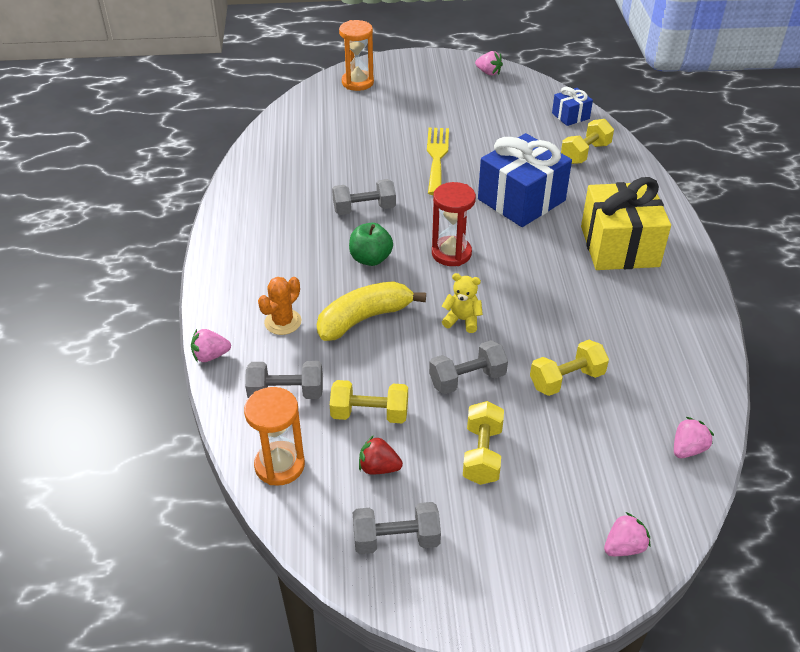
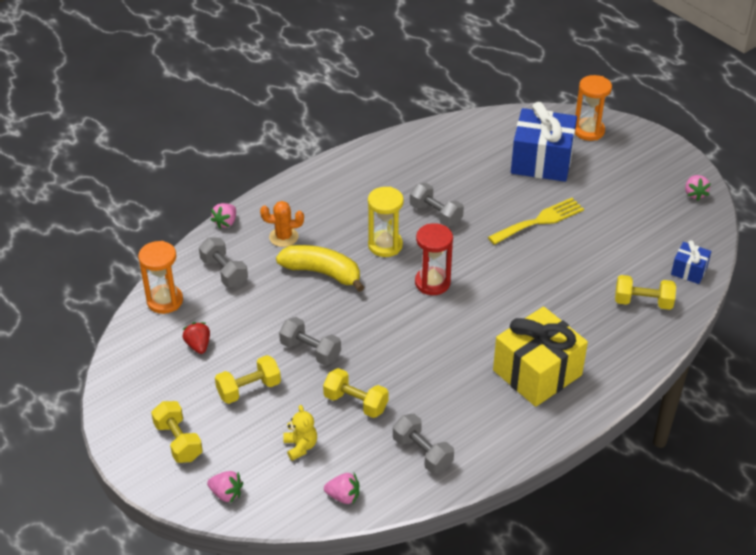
camera: 55 degrees right, 0 degrees up
(210, 356) = (225, 222): pink strawberry -> pink strawberry turned 105 degrees counterclockwise
(369, 414) = (239, 319): yellow dumbbell -> yellow dumbbell (178, 441)
(370, 259) = (385, 245): green apple -> yellow hourglass
(396, 540) = (149, 381): grey dumbbell -> grey dumbbell (422, 453)
(462, 320) = (366, 321): yellow teddy bear -> yellow teddy bear (300, 446)
(521, 200) = (537, 292): blue gift -> blue gift (541, 161)

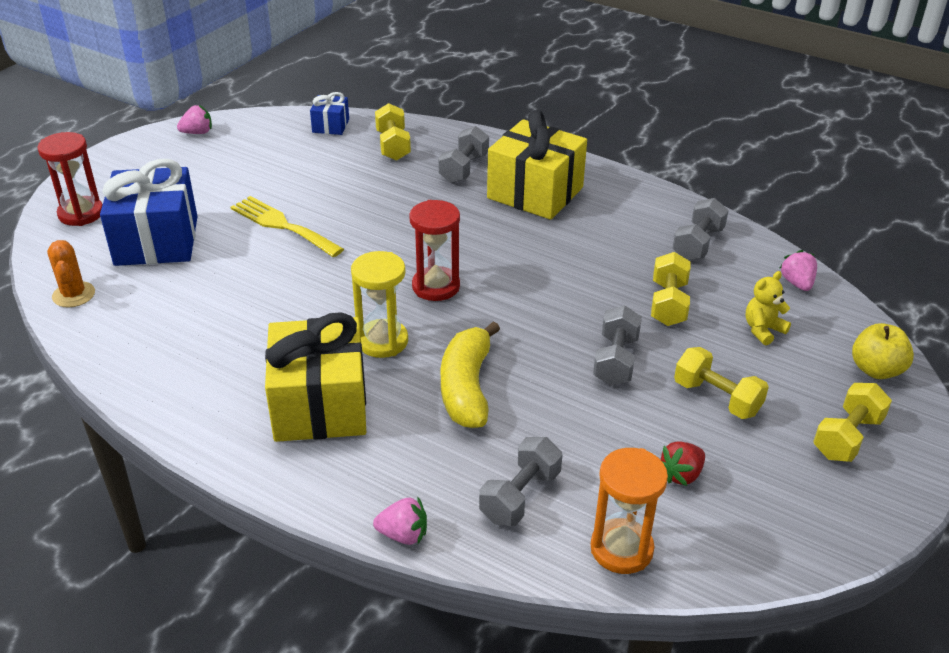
camera: 110 degrees left, 5 degrees down
(226, 493) = (876, 370): pink strawberry -> yellow apple
(283, 237) = (409, 450): orange cactus -> orange cactus (74, 295)
(340, 209) = (320, 405): none -> yellow gift
(435, 215) = (300, 309): grey dumbbell -> grey dumbbell (464, 169)
(588, 131) = (81, 214): orange hourglass -> red hourglass

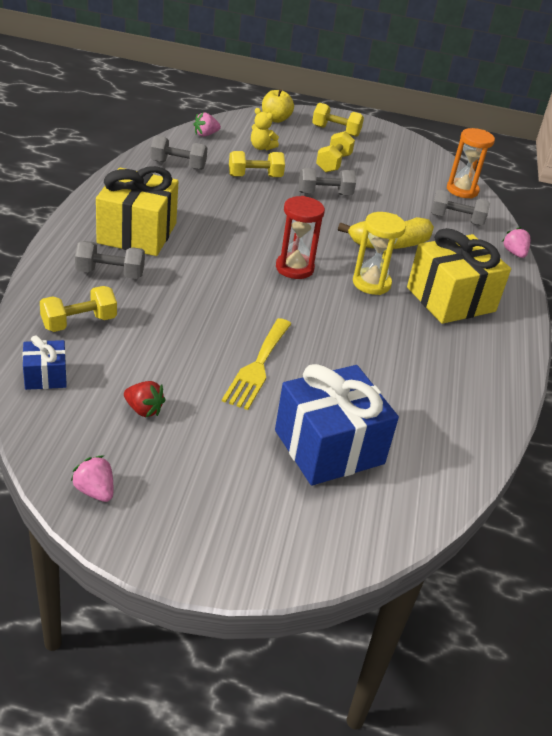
camera: 115 degrees left, 0 degrees up
(74, 295) = (441, 475): orange cactus -> none
(81, 214) = (317, 531): red hourglass -> none
(681, 474) = (400, 174): red strawberry -> red strawberry (143, 410)

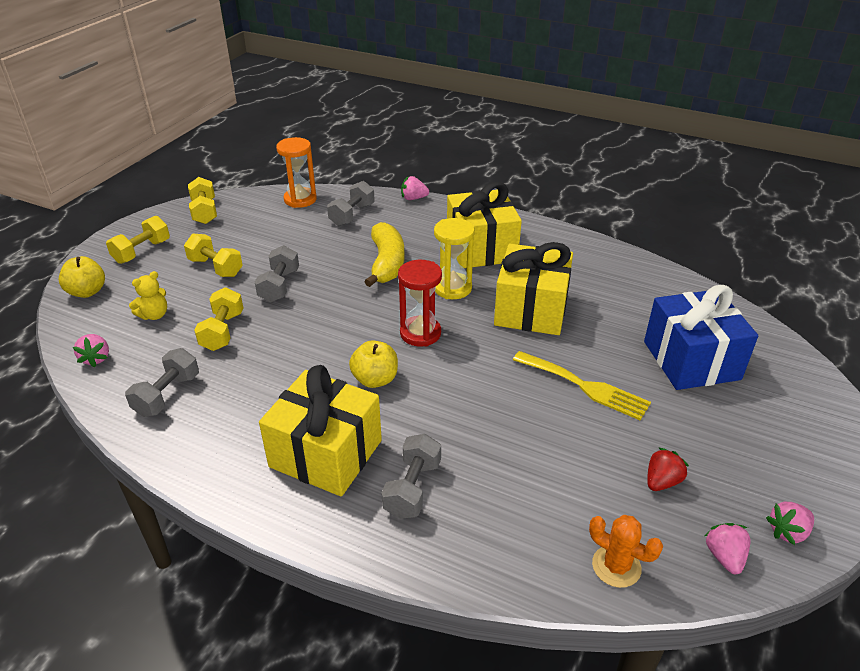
camera: 70 degrees left, 0 degrees up
(45, 376) = (616, 566): blue gift -> orange cactus
(61, 442) = (724, 556): none -> pink strawberry
(79, 323) = (513, 527): yellow dumbbell -> yellow dumbbell (205, 212)
(225, 249) = (375, 379): none -> yellow apple
(362, 333) = (531, 310): none -> yellow gift

